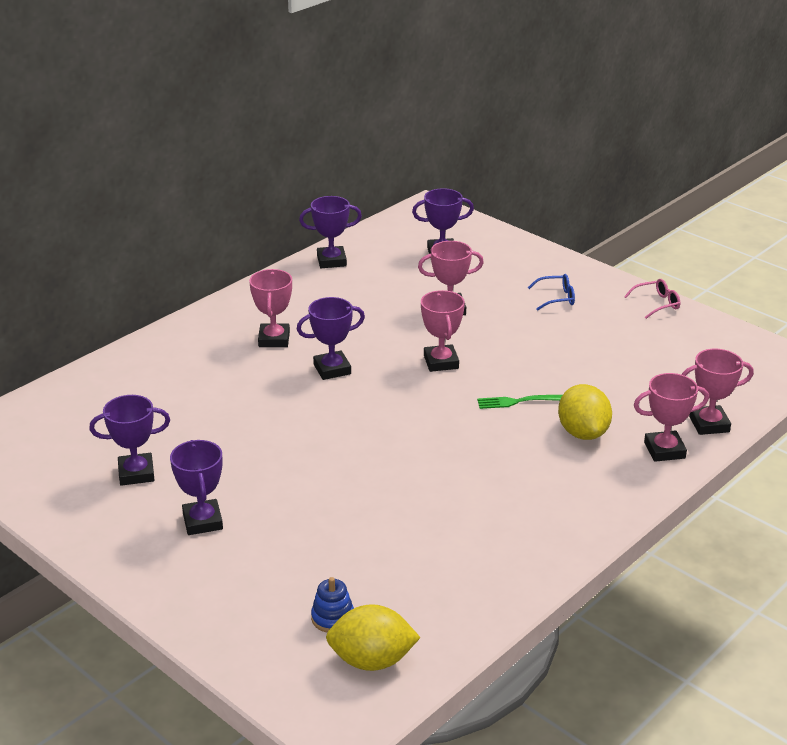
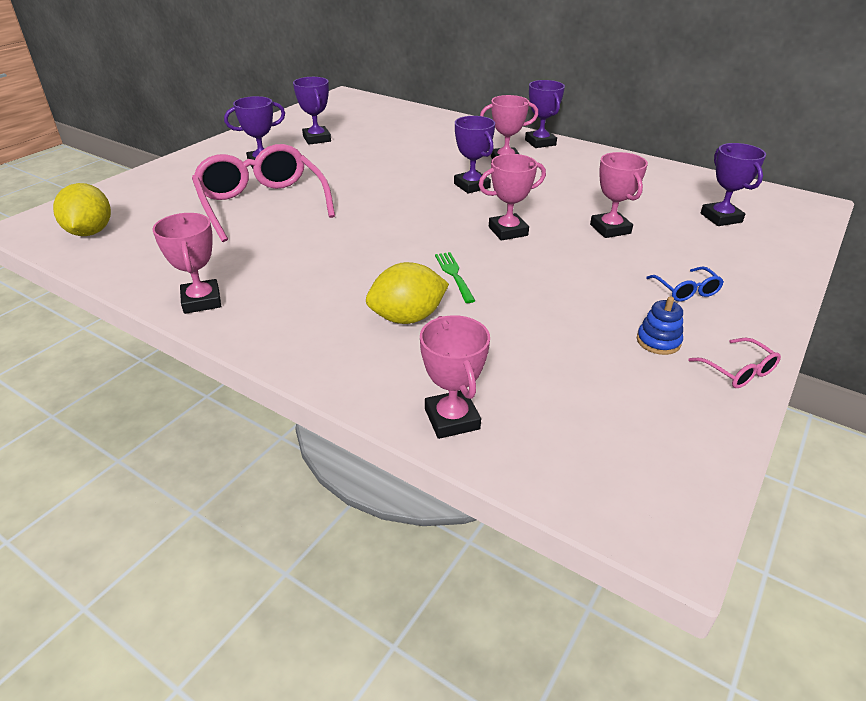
camera: 80 degrees right, 5 degrees up
(331, 261) = (652, 170): purple trophy -> purple trophy (540, 142)
(332, 519) = (262, 204): none -> pink glasses
(333, 618) = (144, 214): blue stacking toy -> blue stacking toy (658, 341)
(664, 450) = (384, 378): pink trophy -> pink trophy (201, 301)

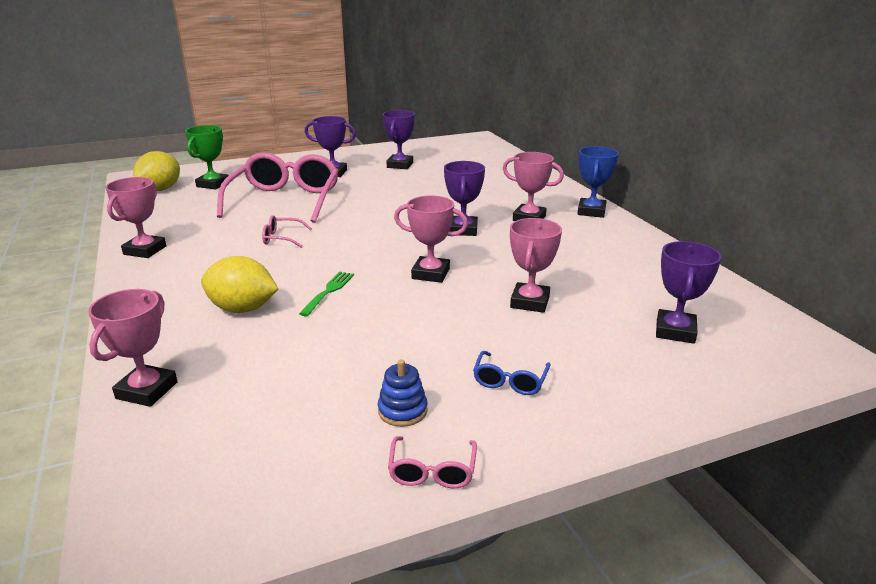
camera: 35 degrees right, 10 degrees down
(147, 209) = (213, 184): none -> green trophy
(326, 242) = (281, 238): none -> pink glasses
(540, 142) = (591, 211): purple trophy -> blue trophy

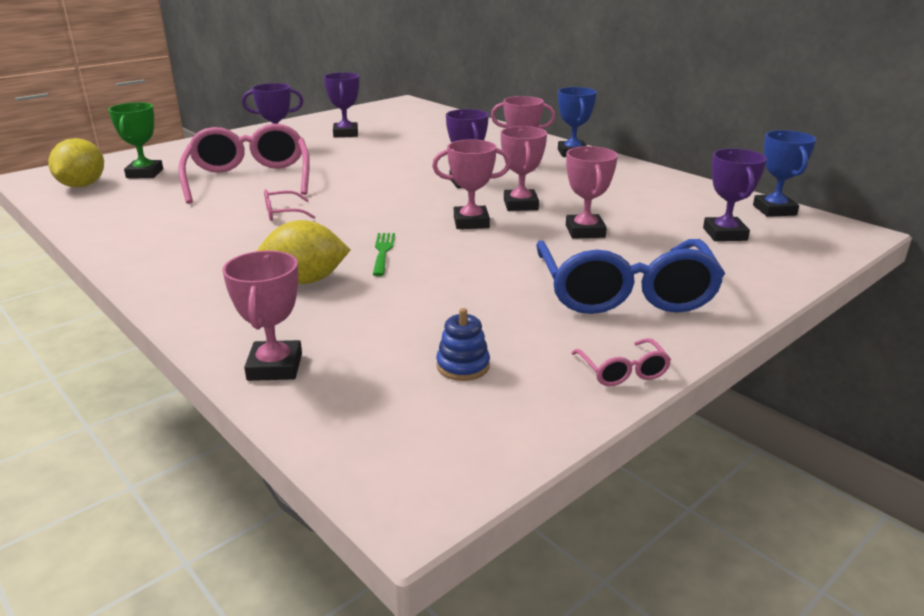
camera: 20 degrees left, 0 degrees up
(145, 250) = (129, 245): pink trophy -> pink trophy (520, 205)
(402, 410) = (552, 333): blue stacking toy -> blue stacking toy (463, 366)
(510, 381) = (625, 293): blue glasses -> blue glasses, size x2.43
(757, 311) = (774, 210): none -> blue trophy

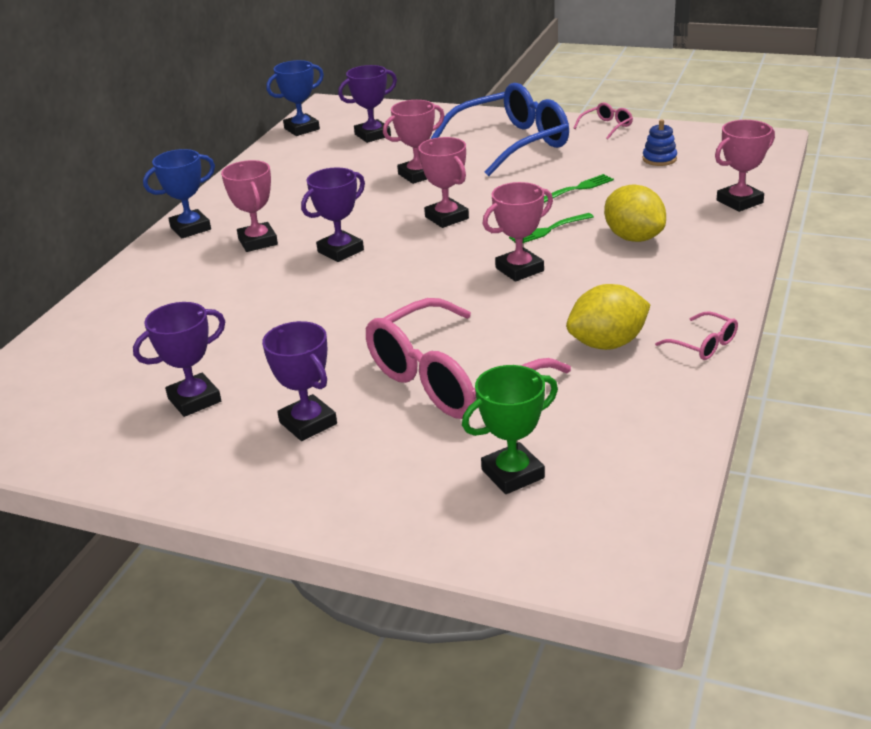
camera: 115 degrees left, 5 degrees up
(82, 185) = (607, 496): yellow lemon -> yellow lemon (607, 344)
(282, 213) = (525, 307): pink glasses -> pink glasses (704, 345)
(449, 290) = (578, 188): none -> green fork
(520, 205) = (381, 211): pink trophy -> pink trophy (519, 269)

